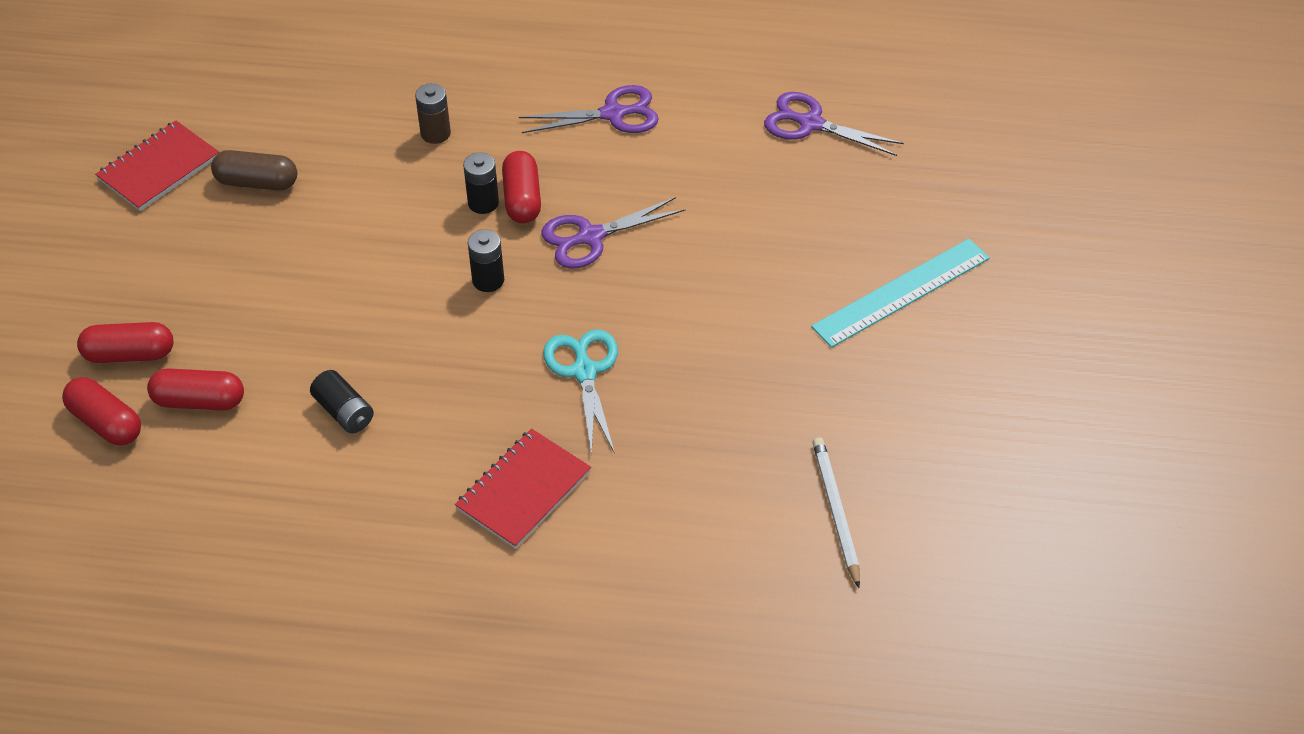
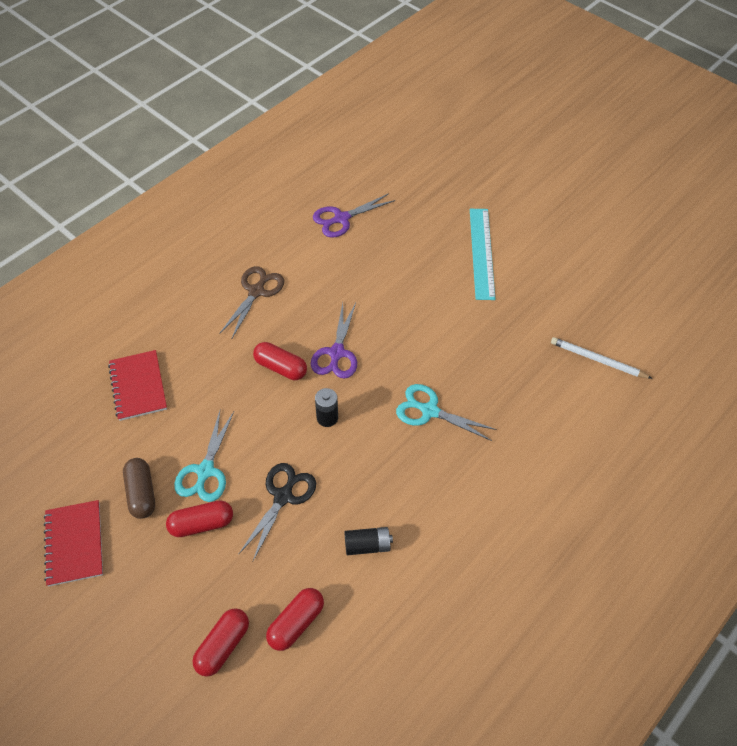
camera: 55 degrees left, 5 degrees up
(106, 423) = (270, 690): red capsule -> red capsule (201, 524)
(257, 182) = (141, 493): brown capsule -> brown capsule turned 60 degrees counterclockwise
(326, 217) = (205, 471): none -> turquoise scissors
(348, 301) = (283, 496): none -> black scissors
(435, 133) = (191, 379): brown battery -> none
(483, 203) = (267, 387): black battery -> none
(523, 490) = (491, 486): red notebook -> red notebook (138, 386)
(613, 114) = (256, 291): purple scissors -> brown scissors

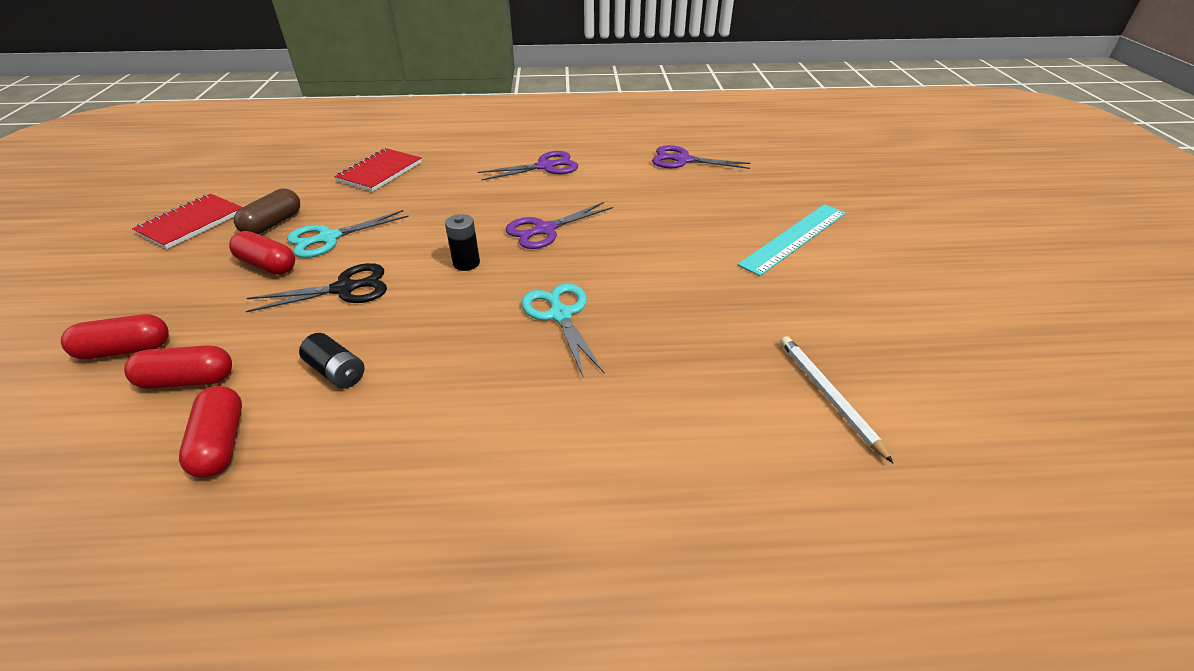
camera: 45 degrees right, 15 degrees down
(256, 291) = (545, 166): brown scissors -> purple scissors
(280, 367) = (487, 214): red capsule -> red capsule (221, 443)

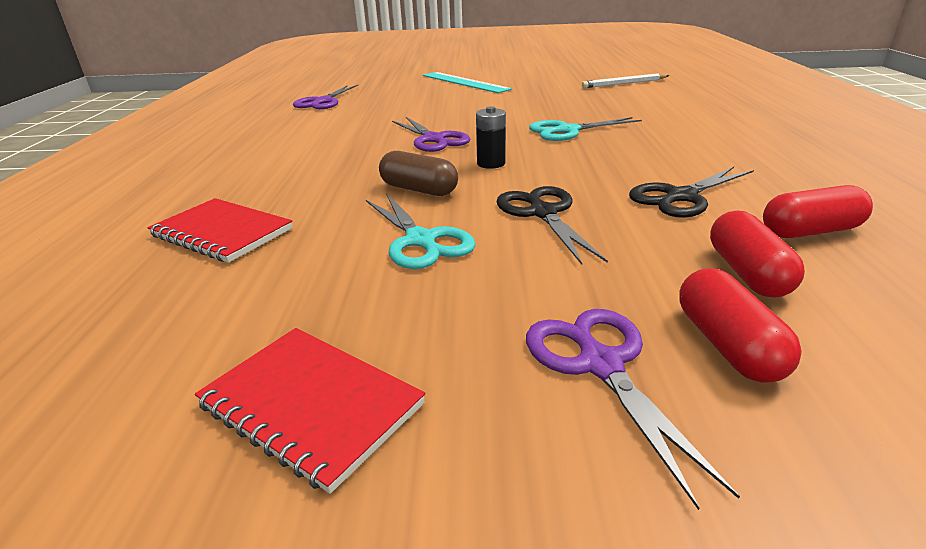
camera: 85 degrees left, 10 degrees down
(267, 265) = (490, 274): red capsule -> none
(273, 224) = (358, 296): brown capsule -> brown capsule (419, 190)
(337, 372) = (681, 197): black battery -> black scissors
(545, 166) = (293, 144): purple scissors -> purple scissors (600, 364)

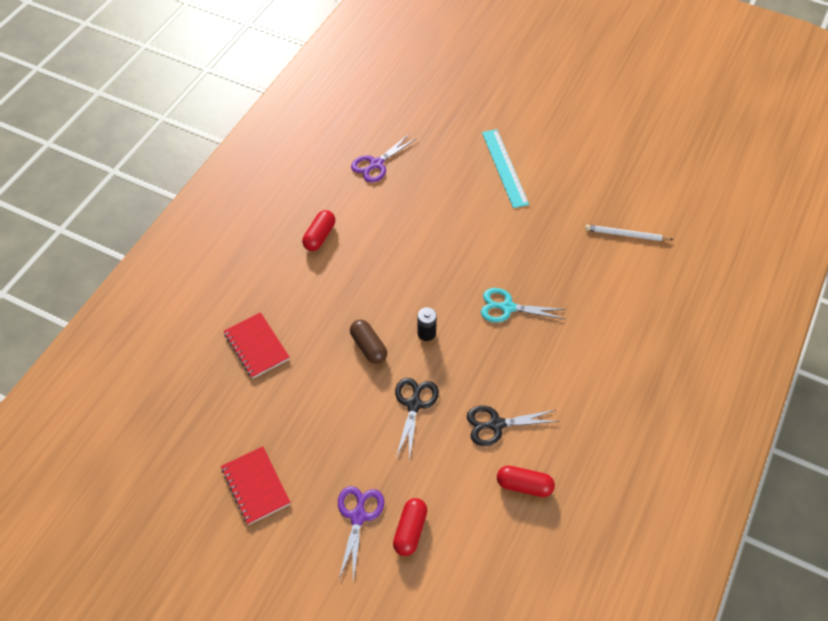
camera: 25 degrees right, 25 degrees up
(421, 241) = (342, 401): turquoise scissors -> none
(434, 139) = (414, 279): purple scissors -> none
(747, 273) = (461, 498): red capsule -> red capsule (319, 236)

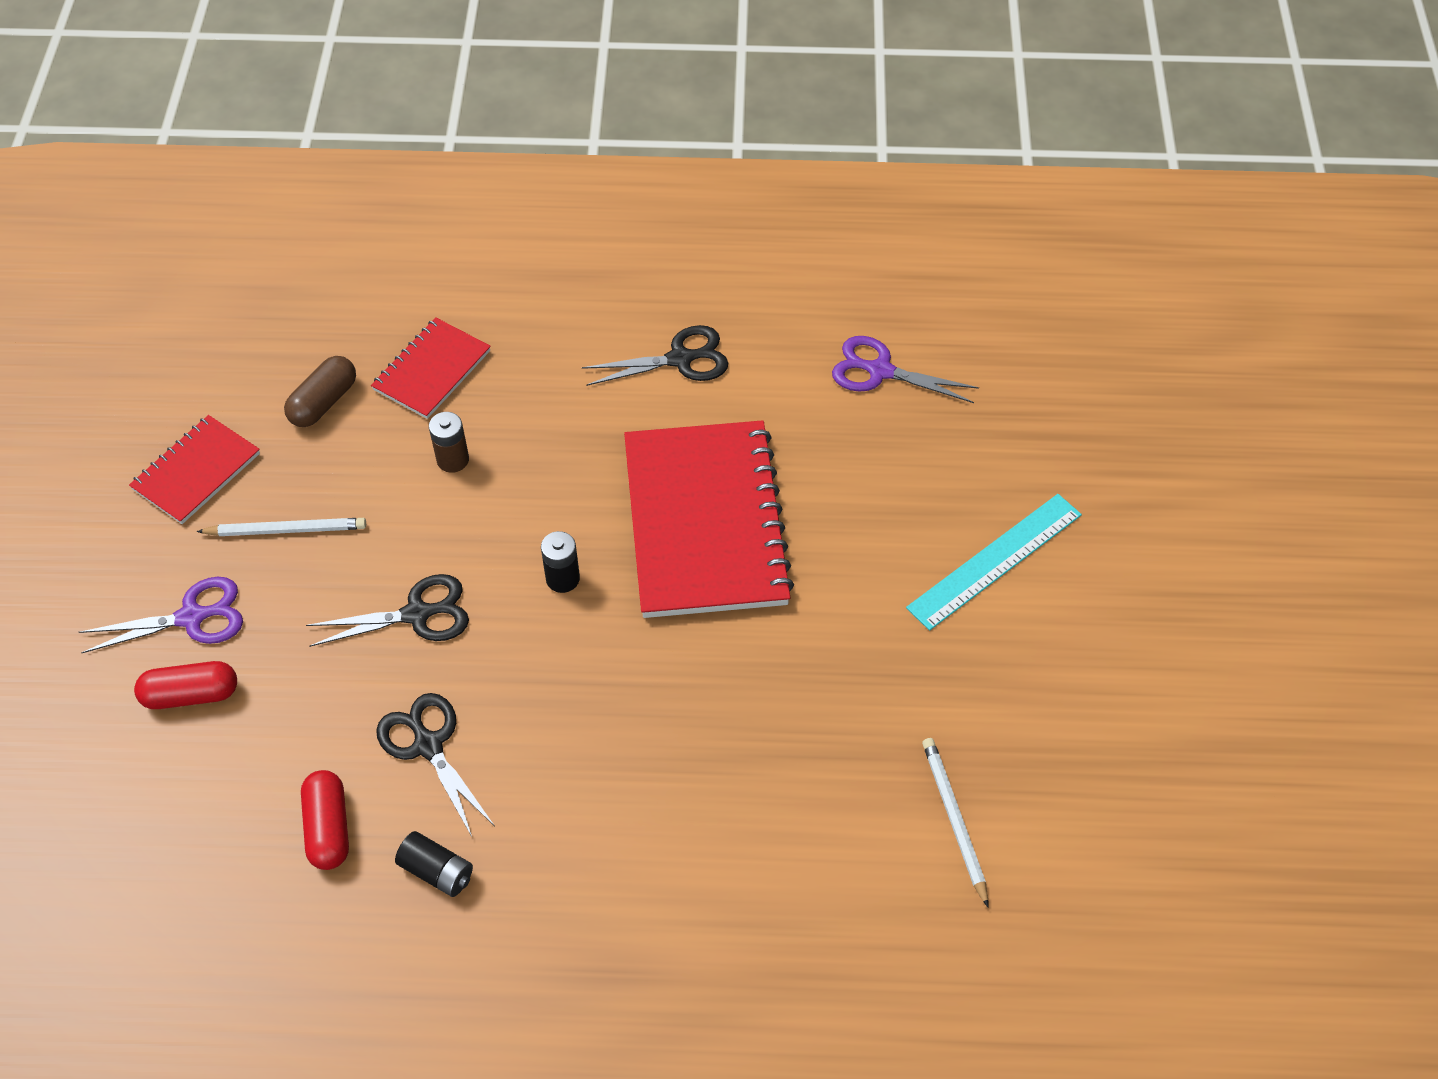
camera: 65 degrees right, 0 degrees up
(319, 236) = (681, 359): red capsule -> black scissors
(323, 356) = (453, 460): none -> brown battery
(324, 450) = (286, 530): none -> white pencil
(368, 347) = (498, 510): brown capsule -> brown capsule (323, 402)
(425, 263) = (705, 522): none -> red notebook
(507, 307) = (675, 677): turquoise scissors -> none
(569, 443) = (437, 871): none -> black battery

